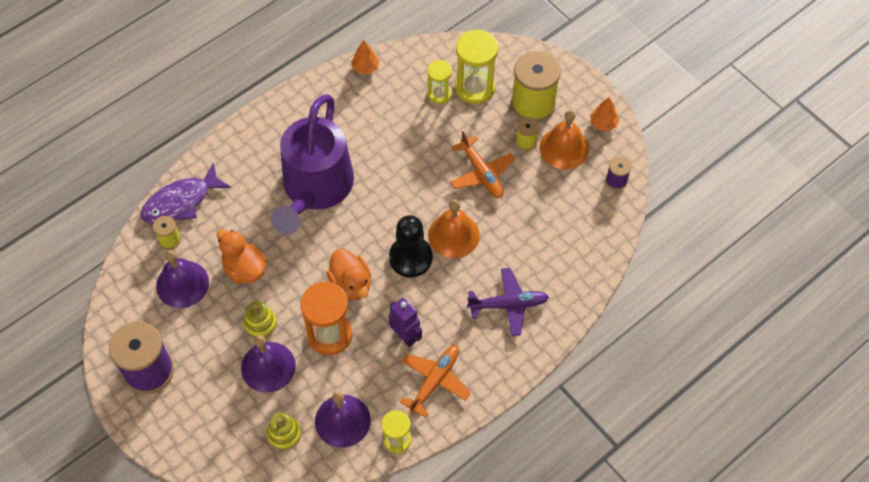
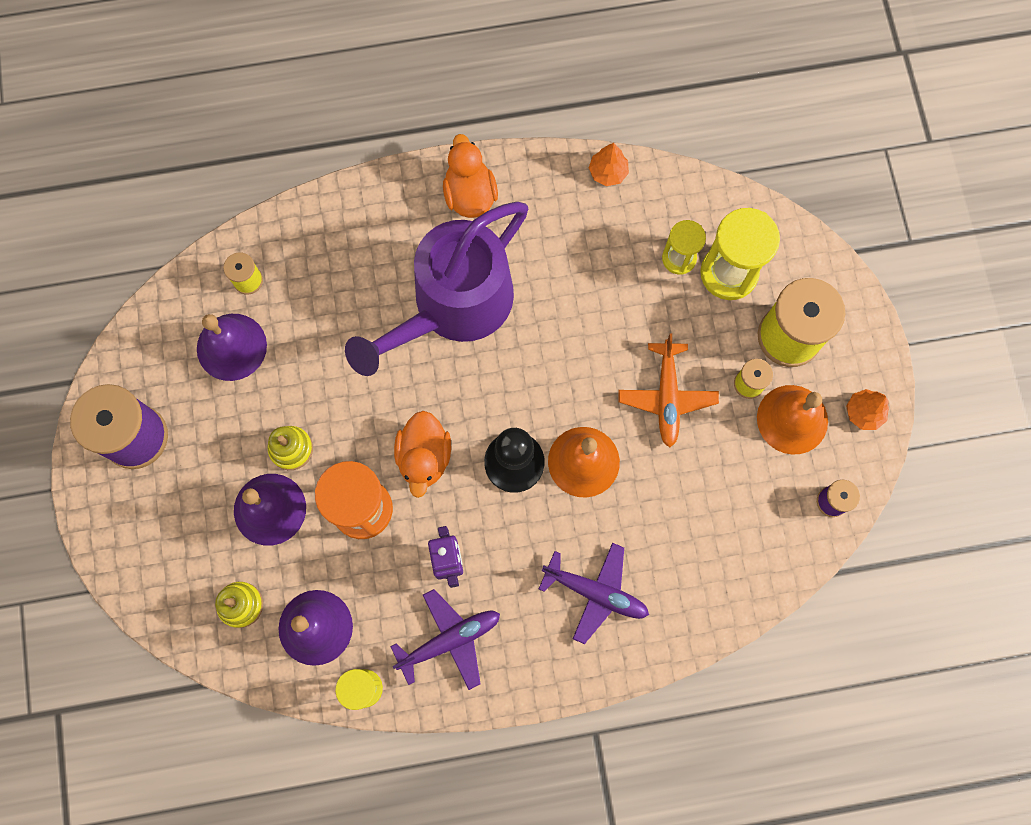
camera: 30 degrees right, 15 degrees up
(181, 202) = (287, 238): purple fish -> none
(244, 269) = (312, 367): orange duck -> orange duck (470, 194)
(434, 381) = (449, 640): orange plane -> purple plane

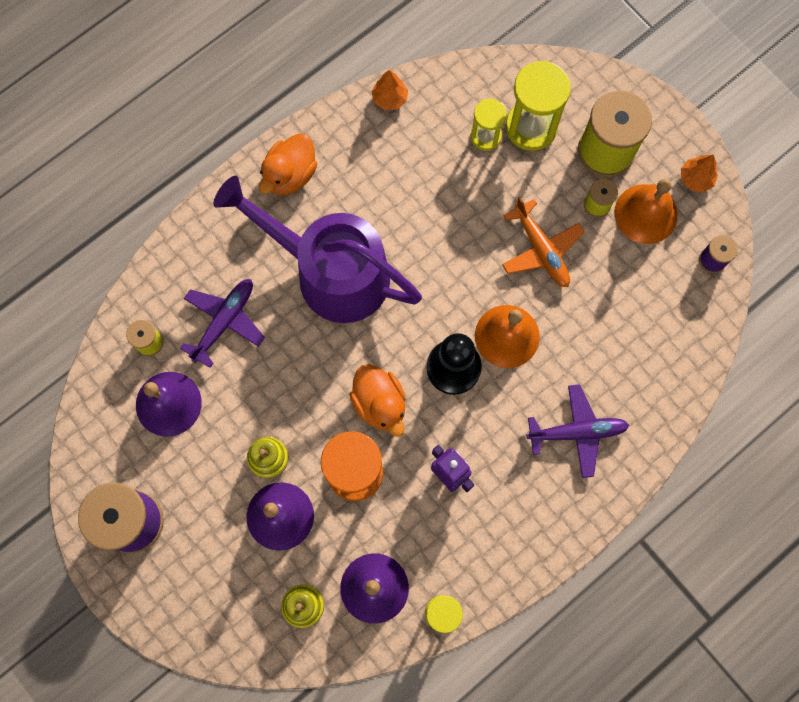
camera: 30 degrees left, 0 degrees up
(449, 640) = (486, 535): purple plane -> purple plane (224, 322)
(452, 307) = (330, 272): purple watering can -> purple watering can turned 105 degrees clockwise
(470, 194) = (290, 175): orange duck -> orange duck turned 105 degrees counterclockwise

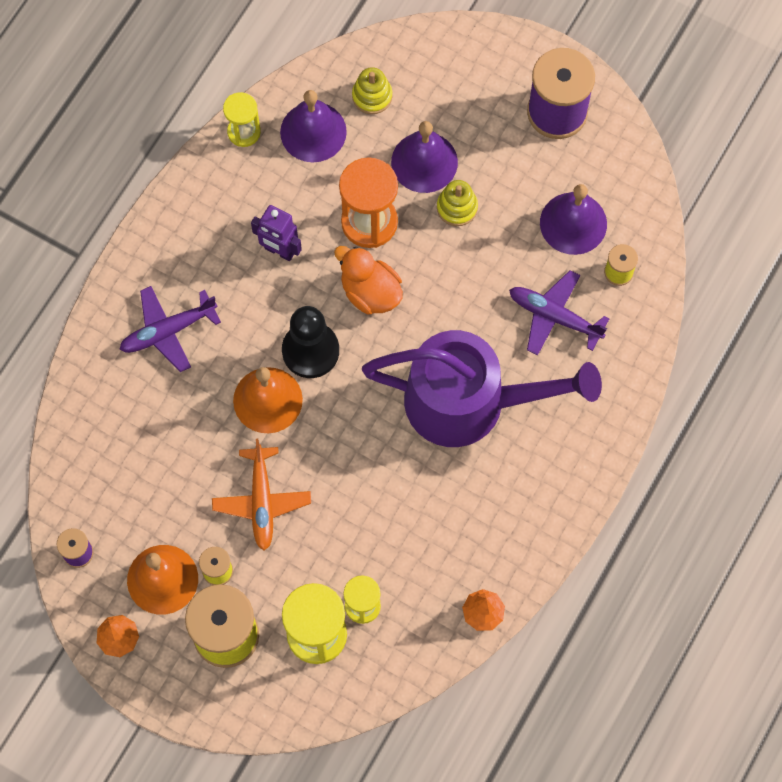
camera: 160 degrees right, 5 degrees down
(224, 322) = (554, 317): purple plane -> purple plane turned 105 degrees clockwise
(290, 175) = (554, 489): orange duck -> none
(541, 249) = (262, 501): orange plane -> orange plane turned 135 degrees counterclockwise

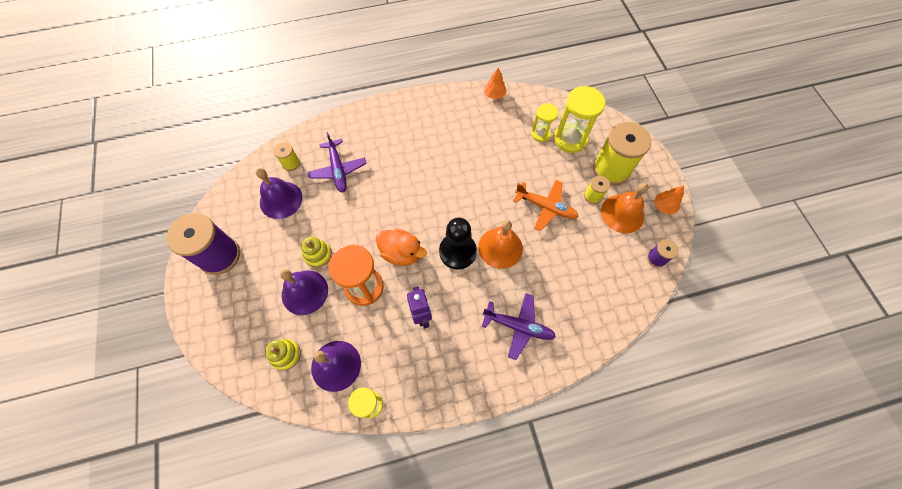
camera: 135 degrees left, 5 degrees down
(262, 501) = (545, 207): orange plane -> orange plane turned 75 degrees clockwise
(370, 292) = (401, 253): orange duck -> orange duck turned 60 degrees counterclockwise
(470, 402) = (412, 168): purple watering can -> none

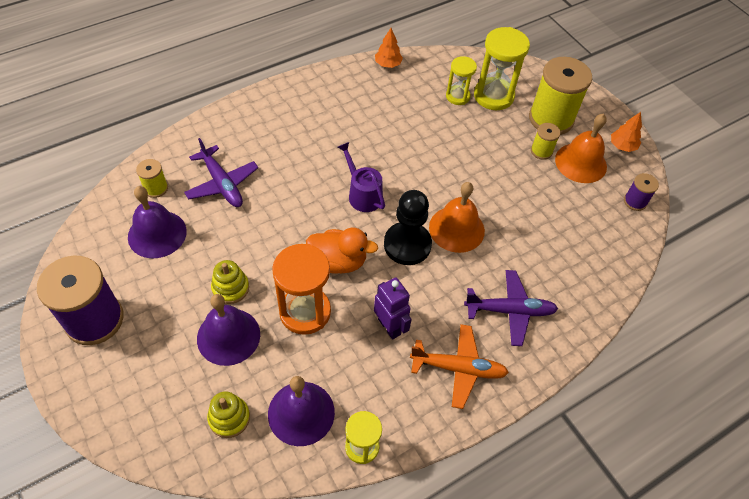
camera: 20 degrees left, 10 degrees down
(437, 201) = (362, 194): none -> purple watering can
(545, 207) = (492, 173): orange plane -> orange plane (458, 368)

